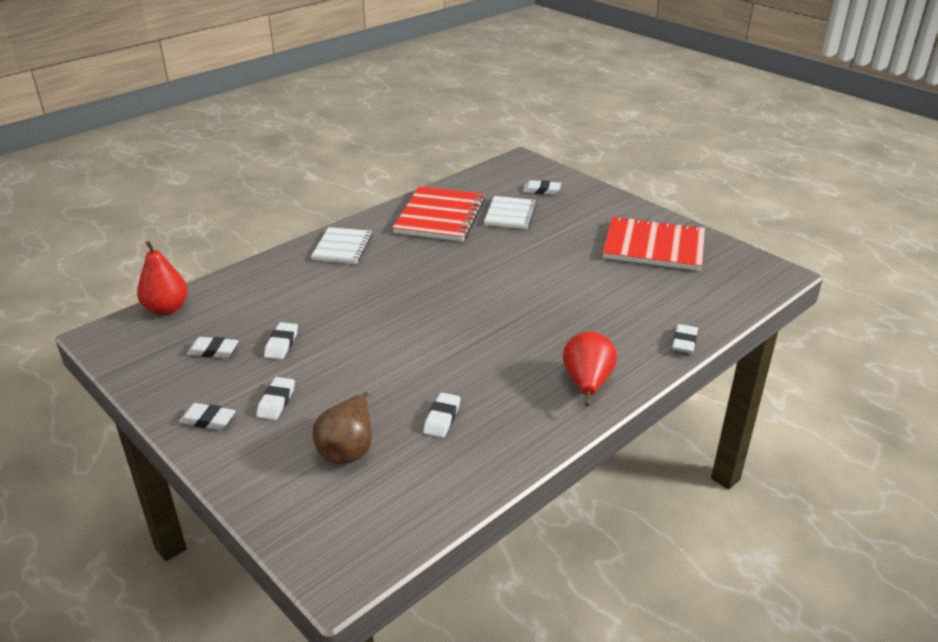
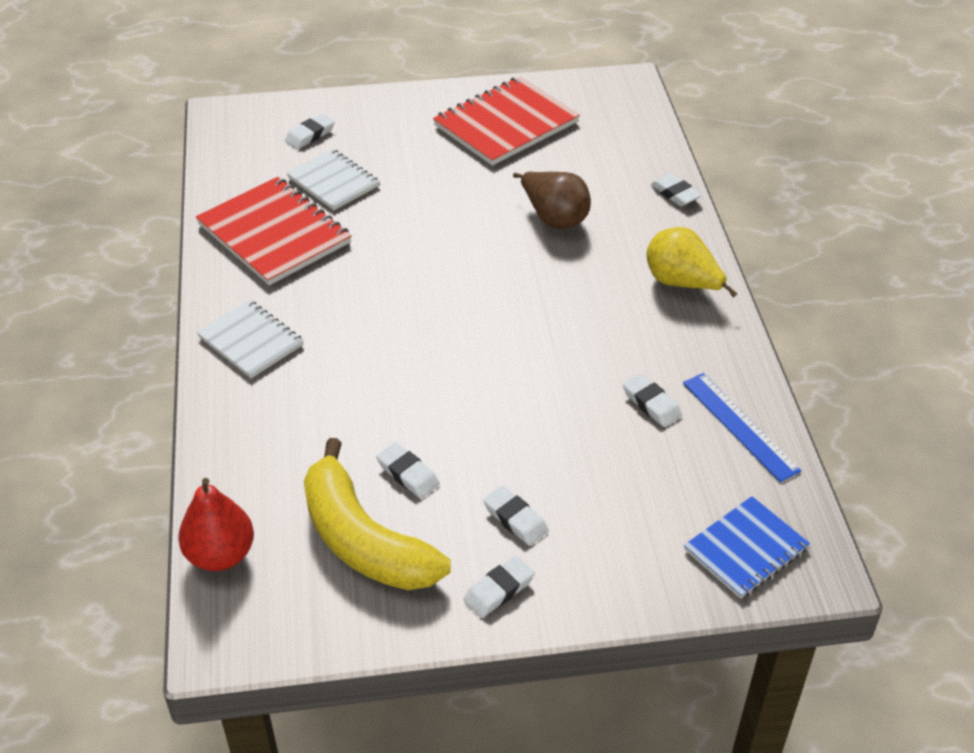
camera: 55 degrees left, 10 degrees up
(213, 351) = (363, 540): white eraser -> yellow banana
(332, 524) = (746, 549): none -> blue notebook
(348, 449) = (642, 492): brown pear -> brown pear (554, 218)
(462, 472) = (739, 426): none -> blue ruler
(587, 383) = (682, 284): red pear -> yellow pear

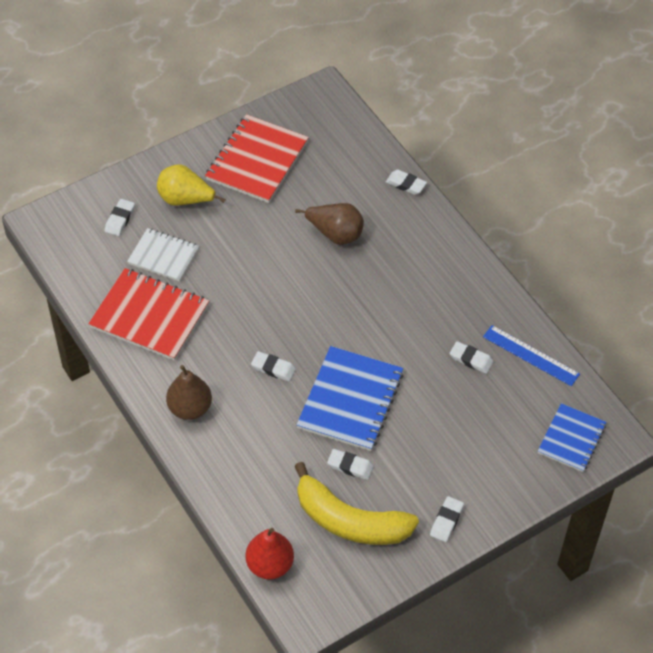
camera: 25 degrees left, 10 degrees up
(251, 341) = (190, 408): white notebook -> brown pear
(458, 398) = (350, 400): none -> blue notebook
(515, 519) = (431, 471): white eraser -> white eraser (273, 368)
(682, 284) = (446, 259): yellow pear -> yellow pear (185, 200)

